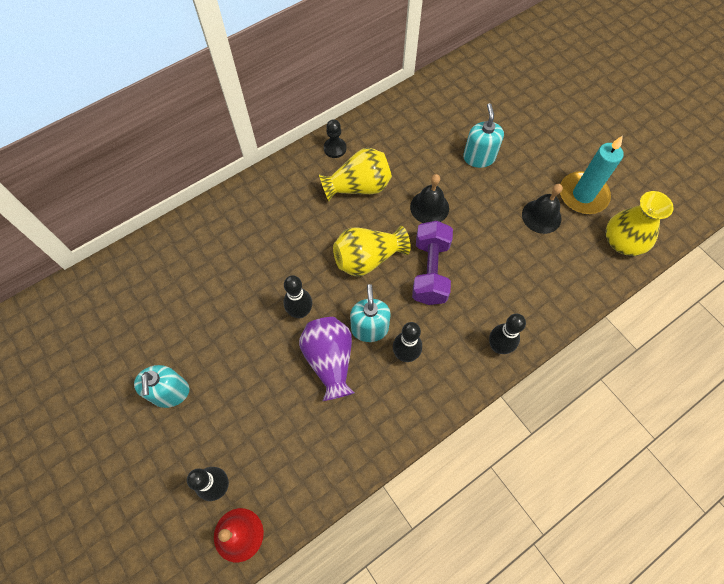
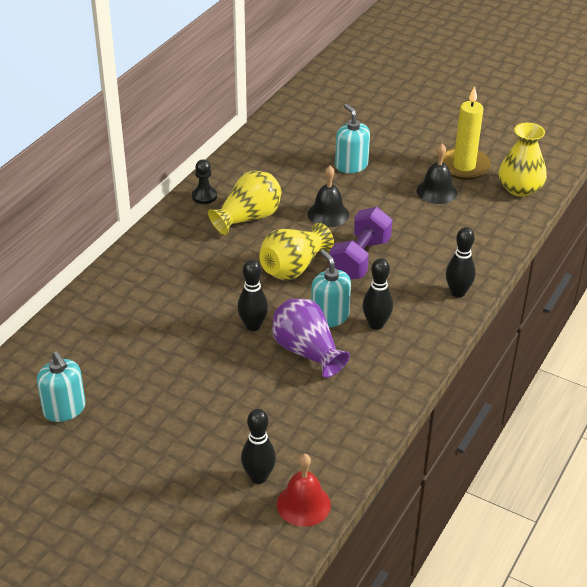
camera: 25 degrees left, 25 degrees down
(170, 392) = (160, 427): turquoise soap dispenser -> turquoise soap dispenser (64, 409)
(430, 271) = (360, 259): purple dumbbell -> purple dumbbell turned 45 degrees clockwise
(583, 195) = (464, 166): turquoise candle -> yellow candle

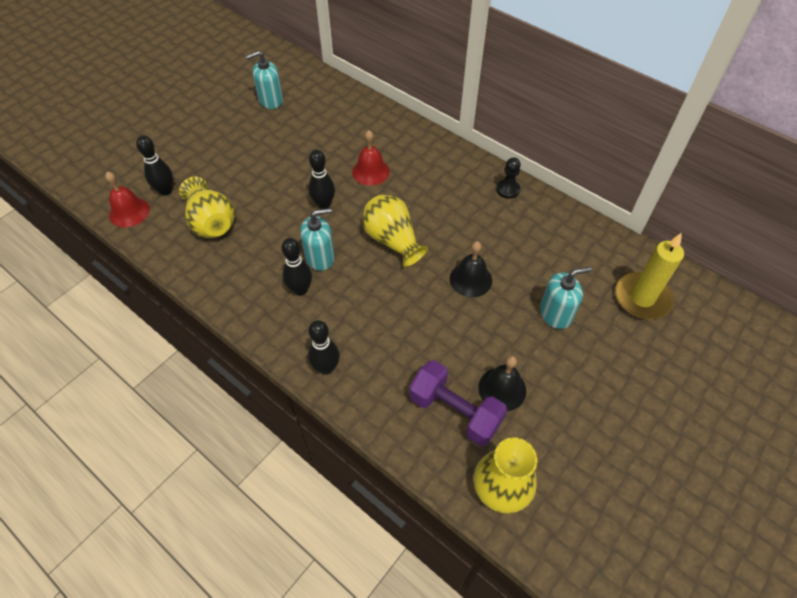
camera: 100 degrees right, 15 degrees up
(193, 296) = (370, 171): none -> red bell
(248, 218) = (471, 217): yellow vase -> yellow vase (211, 222)
(307, 352) = (282, 235): purple vase -> none
(360, 259) = (395, 293): purple dumbbell -> purple dumbbell (455, 411)
(464, 166) = (552, 432): yellow candle -> yellow candle (642, 298)

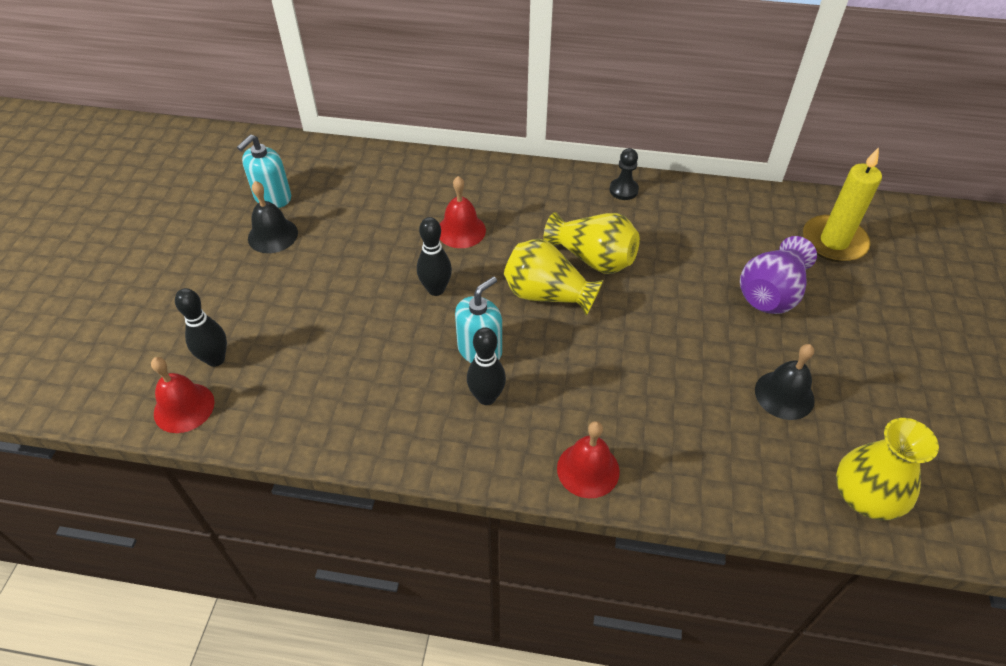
camera: 30 degrees left, 5 degrees down
(211, 222) = (310, 370): yellow vase -> yellow vase (593, 259)
(326, 368) = (588, 469): black bowling pin -> red bell
(455, 411) = (759, 443): purple dumbbell -> none
(470, 279) = (662, 298): black bell -> black bell (273, 235)
(555, 313) = (771, 294): turquoise soap dispenser -> purple vase

